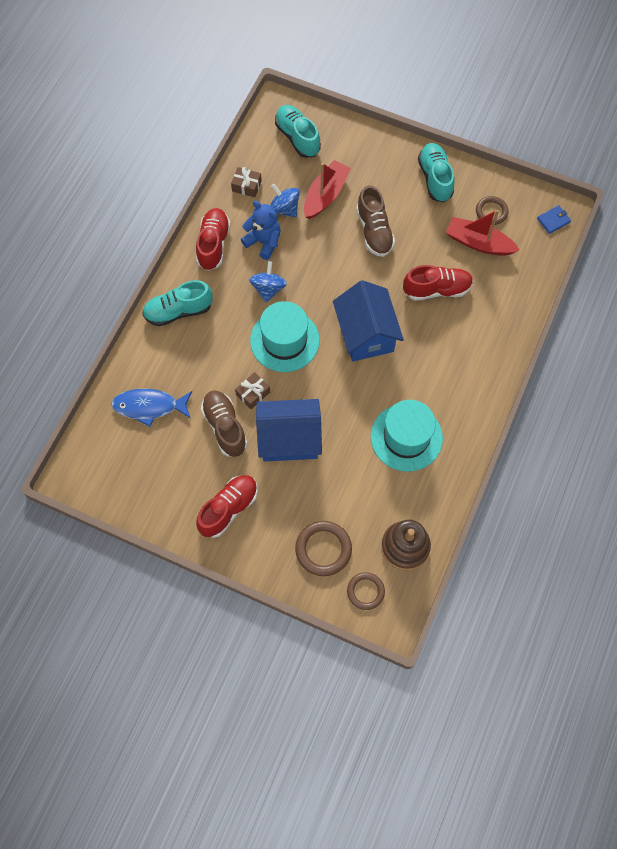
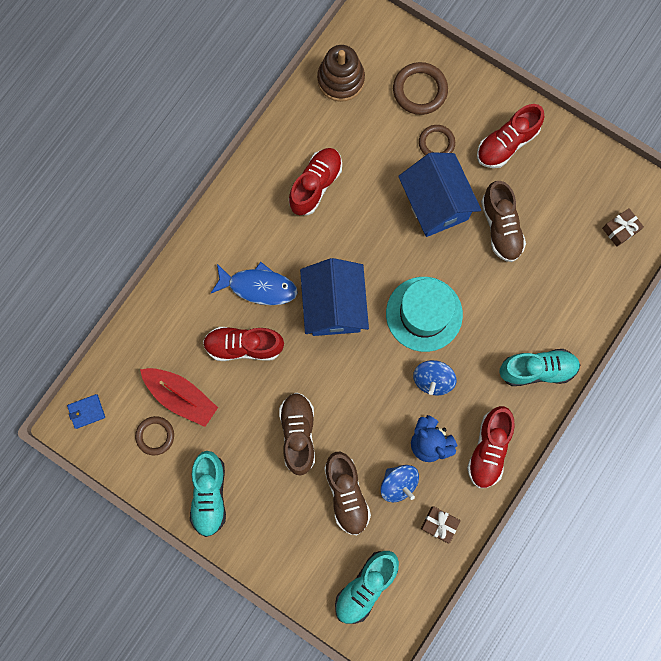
camera: 170 degrees left, 10 degrees up
(149, 406) = (578, 263): blue fish -> blue fish (258, 287)
(253, 393) = (466, 259): brown gift -> brown gift (620, 229)
(289, 439) = (436, 204): blue house -> blue house turned 60 degrees clockwise
(297, 137) = (366, 586): turquoise shoe -> turquoise shoe turned 60 degrees clockwise
(325, 195) = (346, 494): red boat -> brown shoe
(365, 591) = (387, 46): brown ring -> brown ring (436, 143)
(406, 437) = (315, 185): turquoise hat -> red shoe

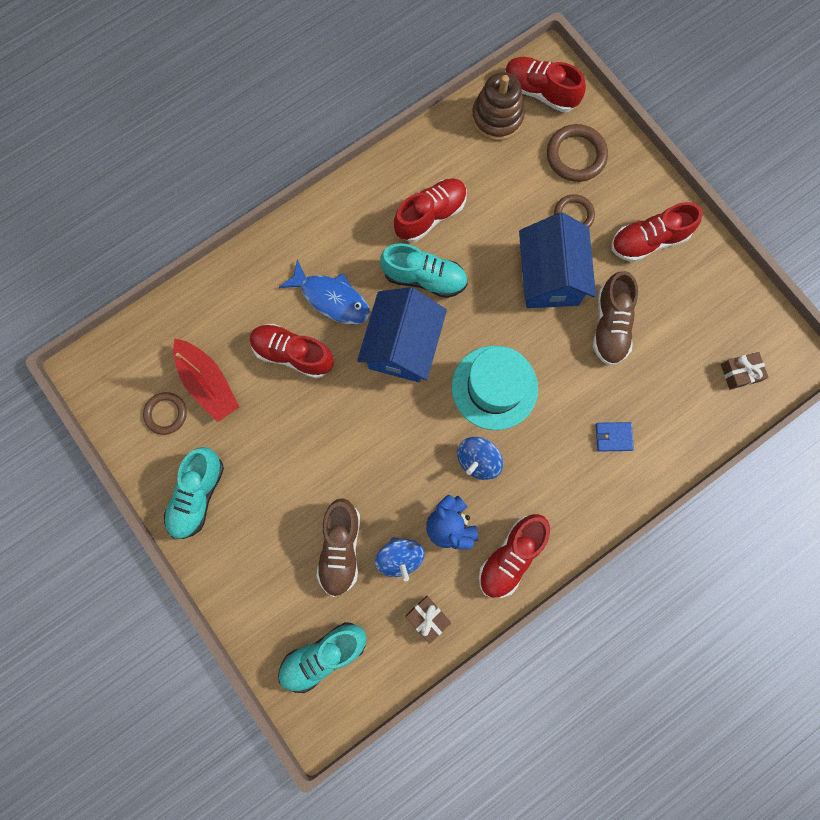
camera: 20 degrees right, 0 degrees up
(86, 411) = (107, 364): blue wallet -> blue wallet (613, 437)
(298, 434) = (314, 466): brown shoe -> none
(369, 44) = (540, 92): none -> red shoe
(537, 370) = (595, 490): turquoise shoe -> turquoise shoe (424, 278)

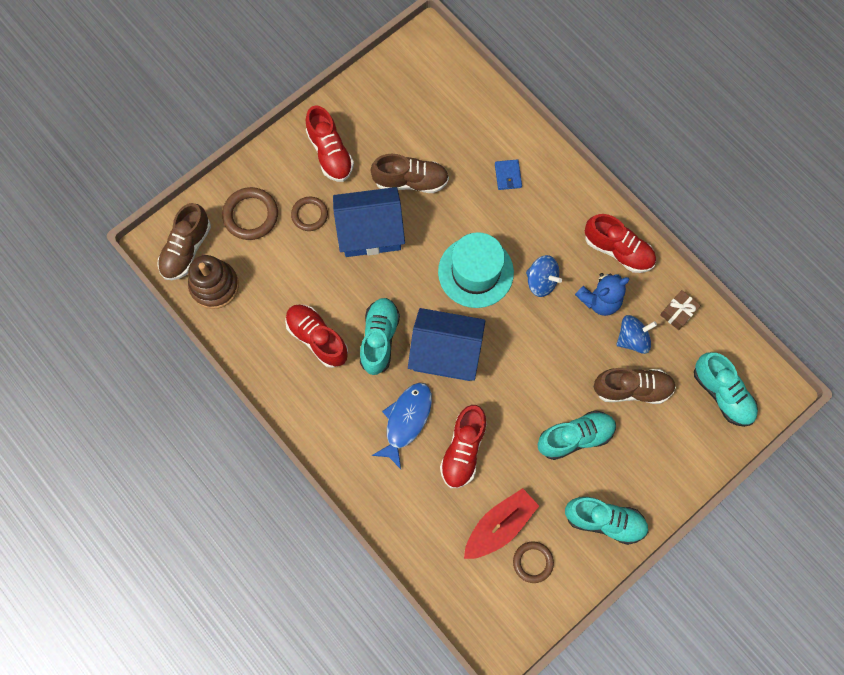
camera: 95 degrees left, 5 degrees down
(292, 475) = (575, 437): none -> turquoise shoe
(540, 92) = (186, 249): red shoe -> brown shoe
(740, 373) = (442, 81): brown gift -> none

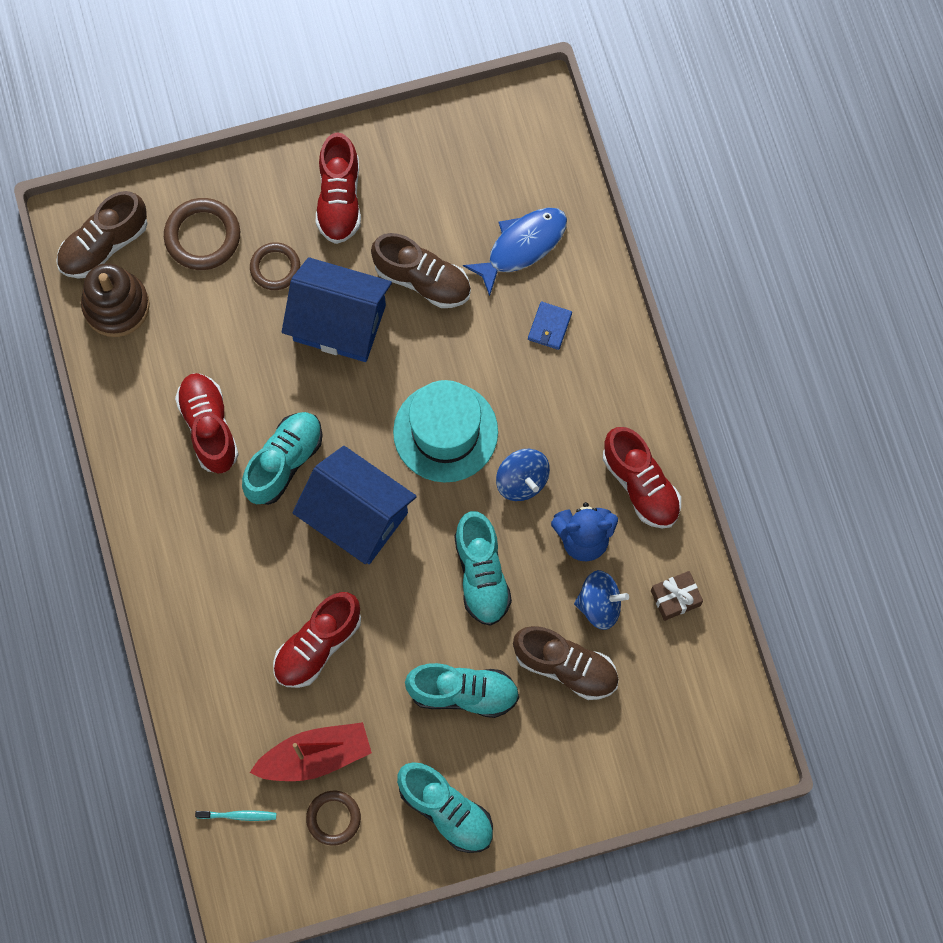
camera: 25 degrees right, 0 degrees up
(406, 420) = (267, 577): blue fish -> blue fish (522, 246)
(468, 591) = (238, 815): none -> turquoise toothbrush
(722, 393) = (676, 725): turquoise shoe -> turquoise shoe (481, 574)

